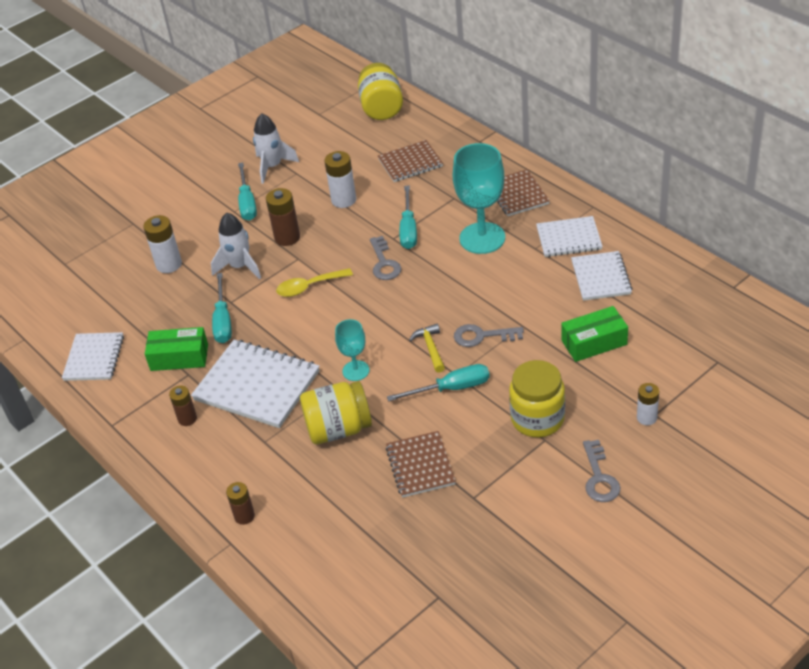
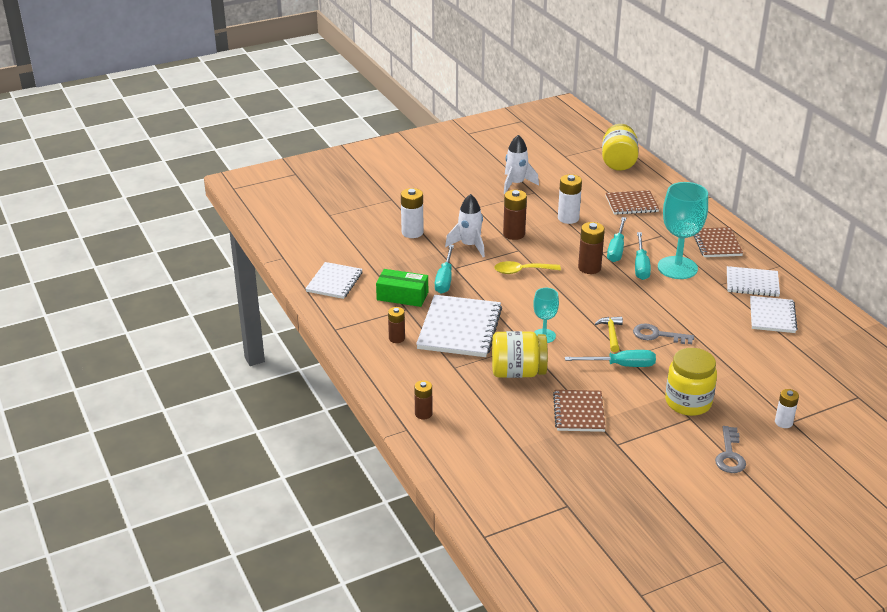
camera: 10 degrees right, 10 degrees down
(247, 203) = (488, 204): turquoise screwdriver -> turquoise screwdriver (641, 266)
(257, 386) = (459, 328): white notebook -> white notebook turned 60 degrees clockwise
(384, 263) = (589, 268): grey key -> brown battery
(594, 342) = (753, 360): green box -> none

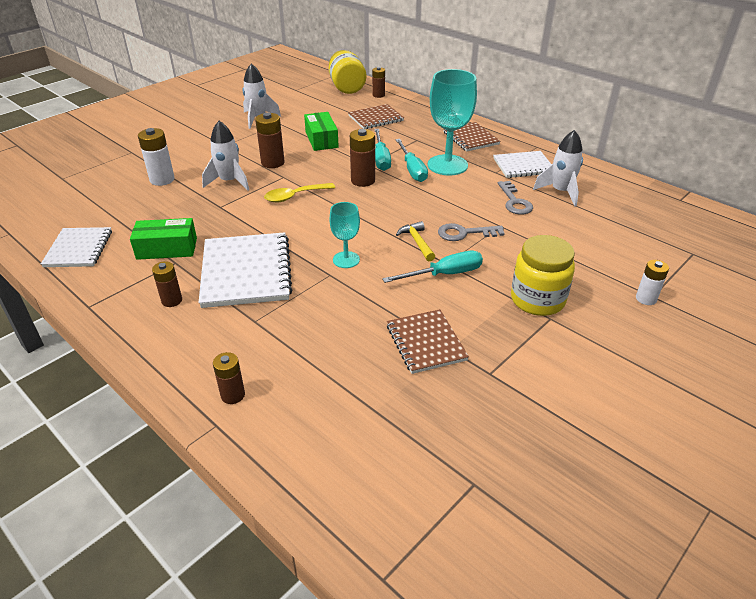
camera: 20 degrees left, 5 degrees up
(445, 279) = (212, 220): turquoise screwdriver -> none
(518, 372) = (333, 309): yellow jar -> none
(568, 218) = (321, 139): white battery -> green box
(647, 177) = (378, 95): none -> brown battery
(730, 455) = (619, 352): grey key -> grey key (514, 202)
(772, 316) = (560, 192): white notebook -> white rocket

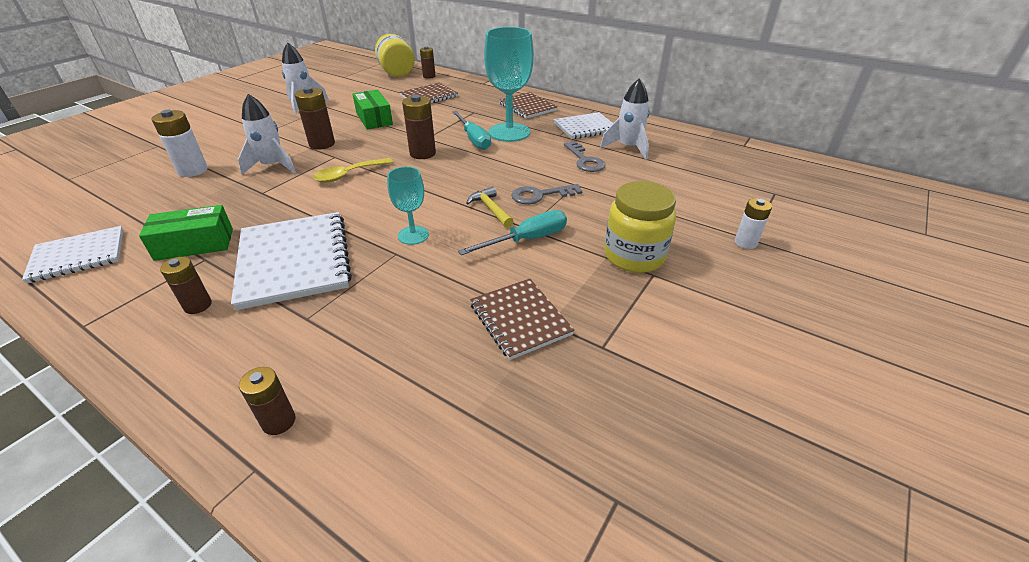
camera: 10 degrees left, 0 degrees up
(79, 249) = (78, 256): white notebook -> white notebook turned 75 degrees clockwise
(381, 159) = (439, 132): turquoise screwdriver -> none

